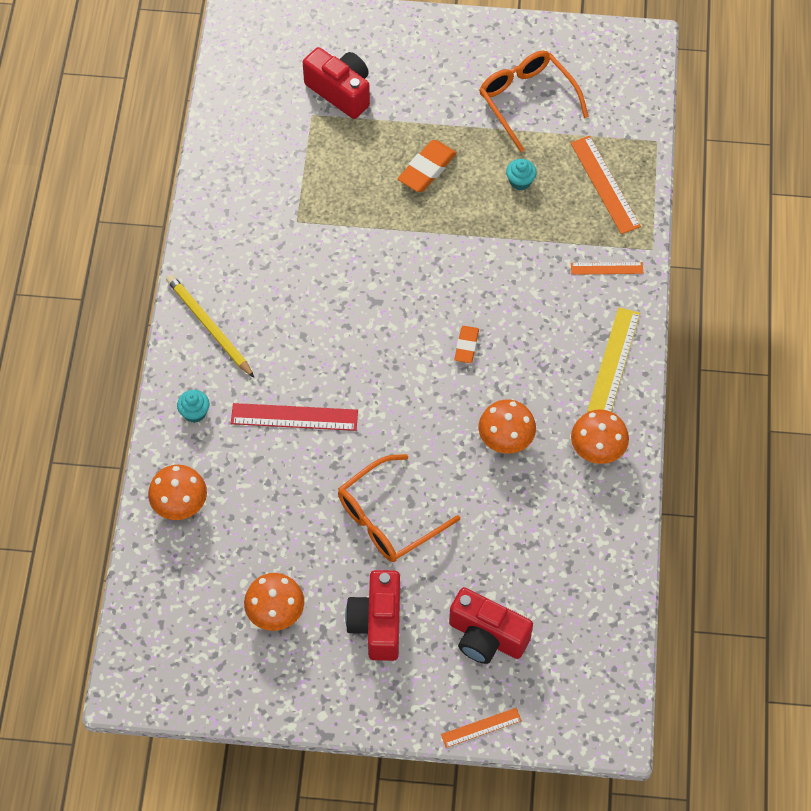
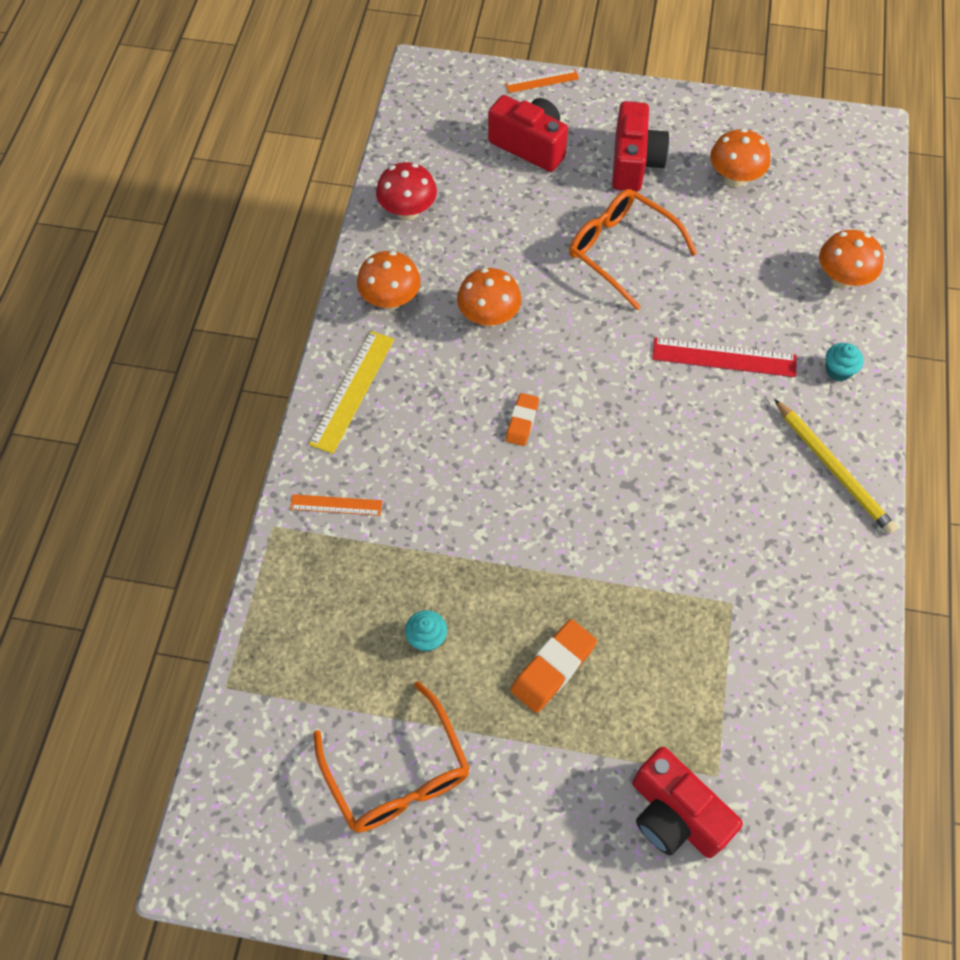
camera: 175 degrees left, 0 degrees up
(388, 518) = (621, 251): orange glasses -> orange glasses turned 105 degrees counterclockwise
(598, 546) = (408, 211): none -> red mushroom
(605, 184) = (312, 624): orange ruler -> none

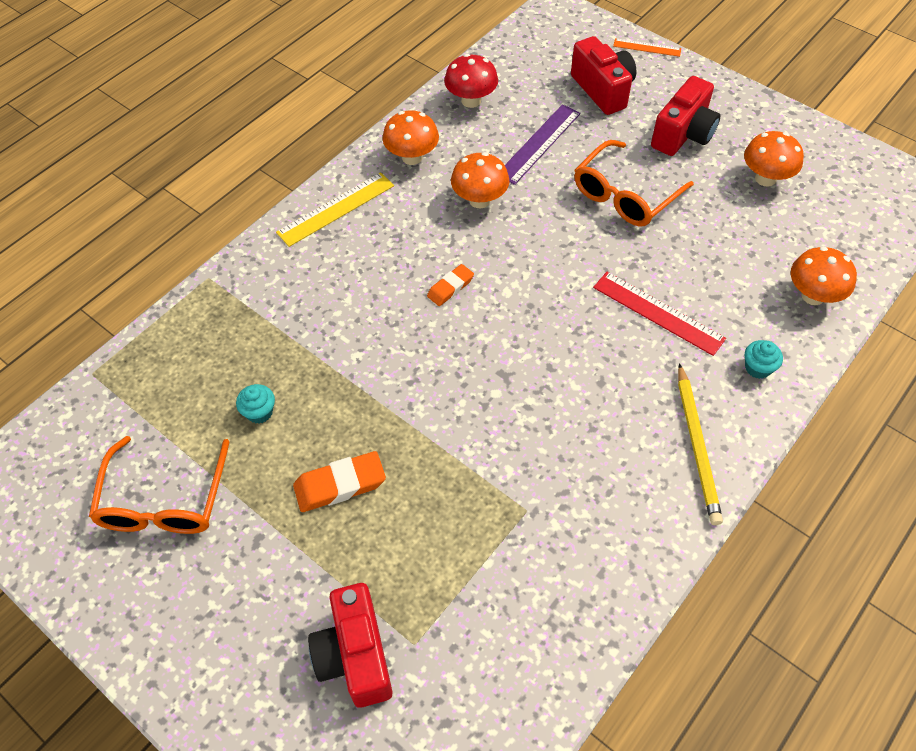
camera: 30 degrees right, 5 degrees down
(336, 505) = (264, 284): orange ruler -> none
(506, 231) = (539, 144): none -> purple ruler
(621, 251) = (625, 195): orange glasses -> orange glasses turned 120 degrees counterclockwise

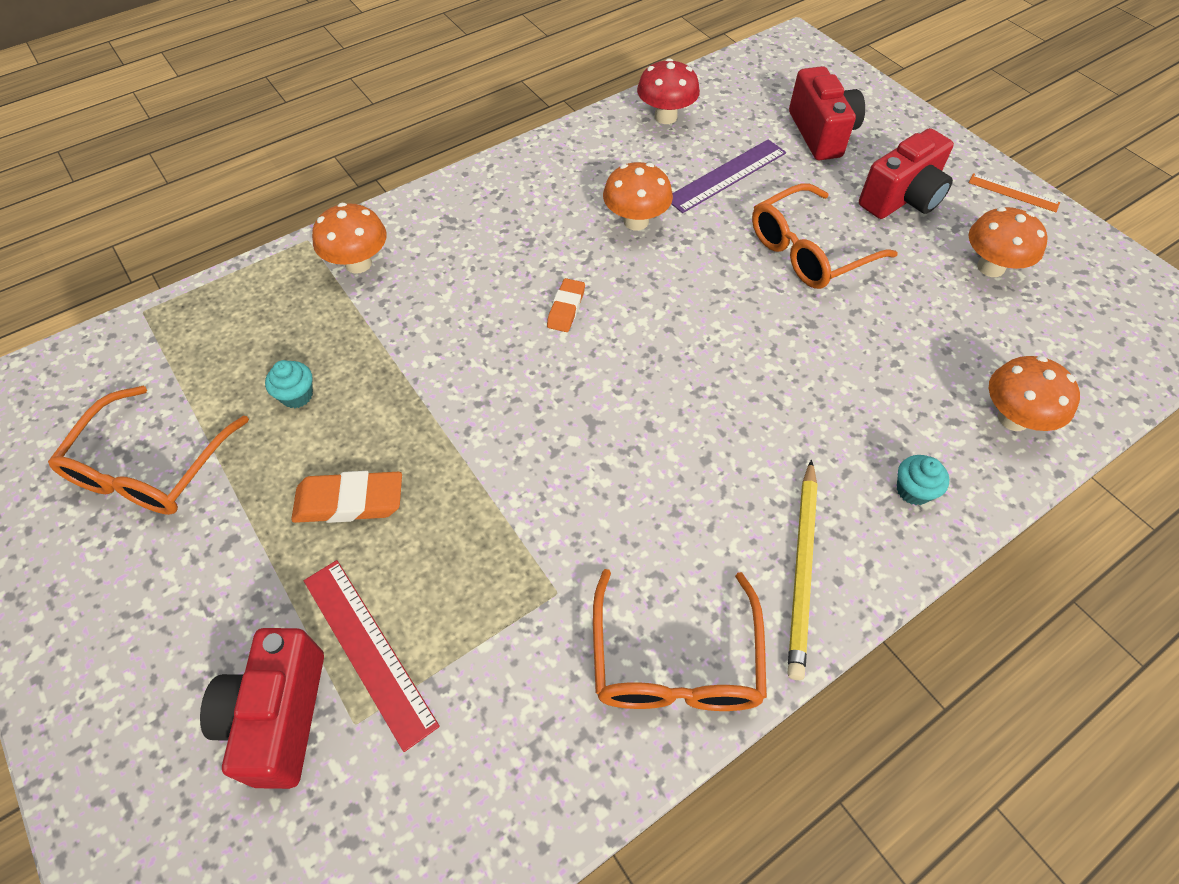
camera: 15 degrees right, 0 degrees up
(336, 209) = (473, 198): yellow ruler -> none
(412, 157) = (577, 162): orange mushroom -> orange mushroom (358, 263)
(450, 287) = (566, 308): orange eraser -> orange eraser turned 45 degrees counterclockwise
(629, 535) = (675, 661): none -> orange glasses
(647, 47) = (888, 99): orange ruler -> orange ruler (1013, 192)
(658, 312) = (805, 393): red ruler -> red ruler (369, 650)

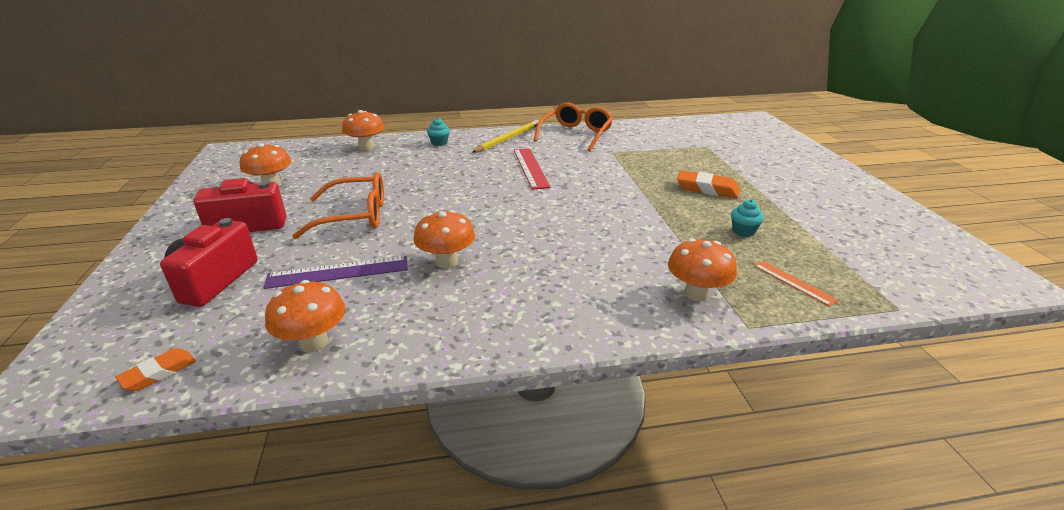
camera: 155 degrees left, 25 degrees down
(150, 468) = (835, 223): orange glasses -> none
(279, 716) = (738, 152): red camera -> none
(369, 650) = (699, 156): red ruler -> red ruler (530, 168)
(566, 308) = (543, 228): orange eraser -> orange eraser (159, 373)
(665, 117) = (314, 342): red mushroom -> orange mushroom
(1013, 192) = (180, 209): orange ruler -> orange ruler (794, 282)

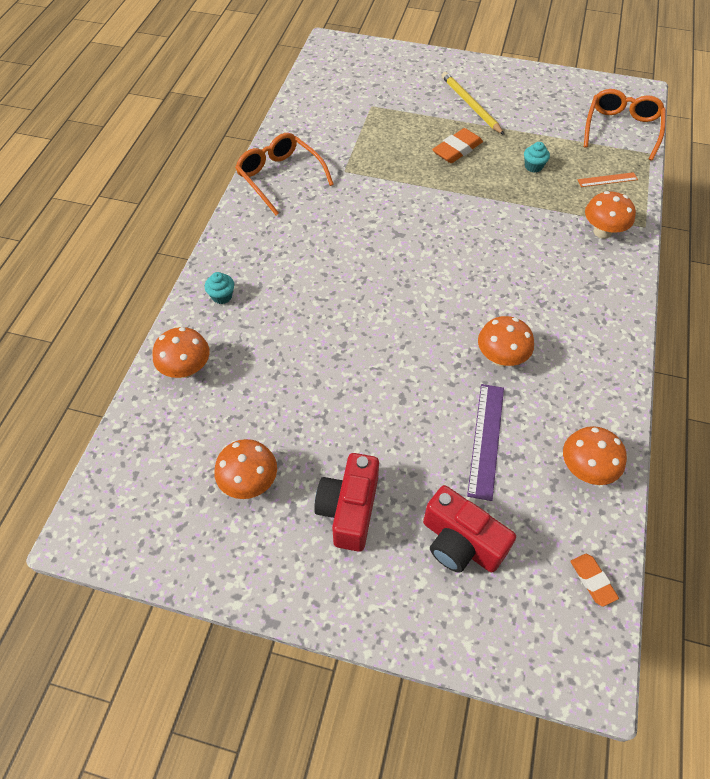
camera: 65 degrees left, 25 degrees up
(355, 216) = (378, 410): orange glasses -> orange glasses (621, 129)
(508, 139) = (253, 234): yellow pencil -> yellow pencil (470, 105)
(530, 168) = (344, 243): red ruler -> none

